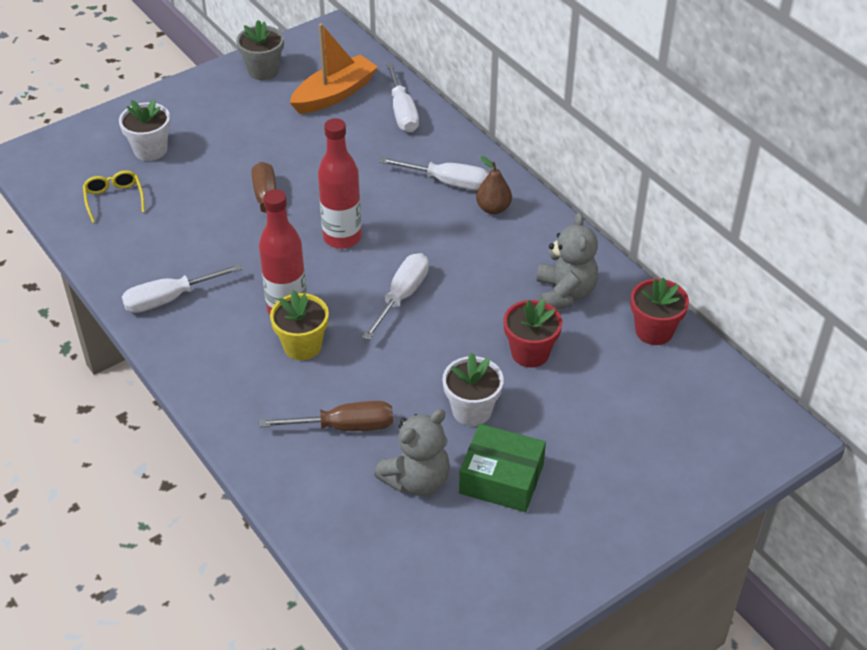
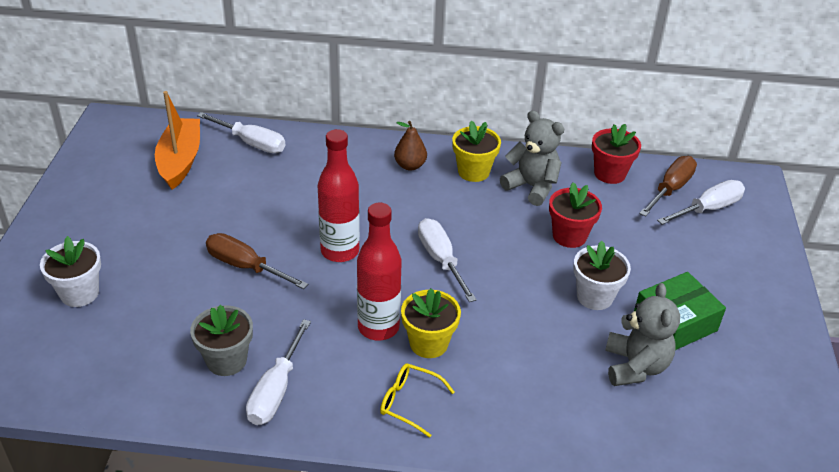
camera: 50 degrees left, 5 degrees down
(114, 199) = (104, 352): yellow glasses -> yellow glasses (409, 402)
(263, 71) = (93, 177): grey flower pot -> grey flower pot (226, 360)
(343, 426) = (540, 373): brown screwdriver -> brown screwdriver (670, 189)
(447, 182) = (354, 168): white screwdriver -> white screwdriver (708, 209)
(536, 248) = (473, 172): none -> yellow flower pot

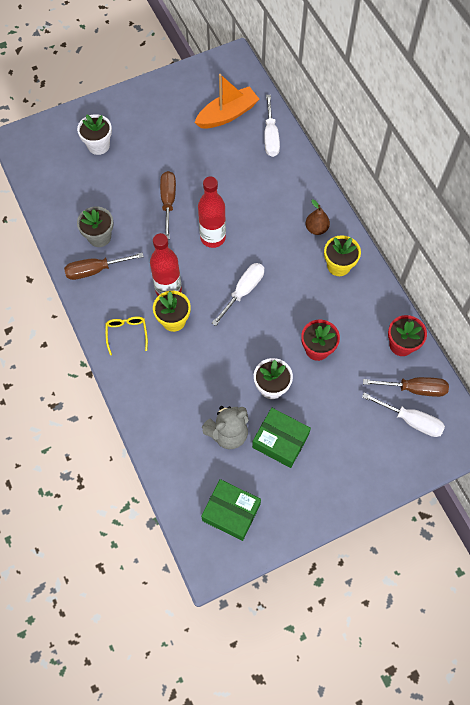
camera: 60 degrees right, 25 degrees up
(276, 390) = (95, 270): white screwdriver -> brown screwdriver
(532, 187) = (349, 305): grey teddy bear -> none
(754, 416) = (231, 512): none -> green box

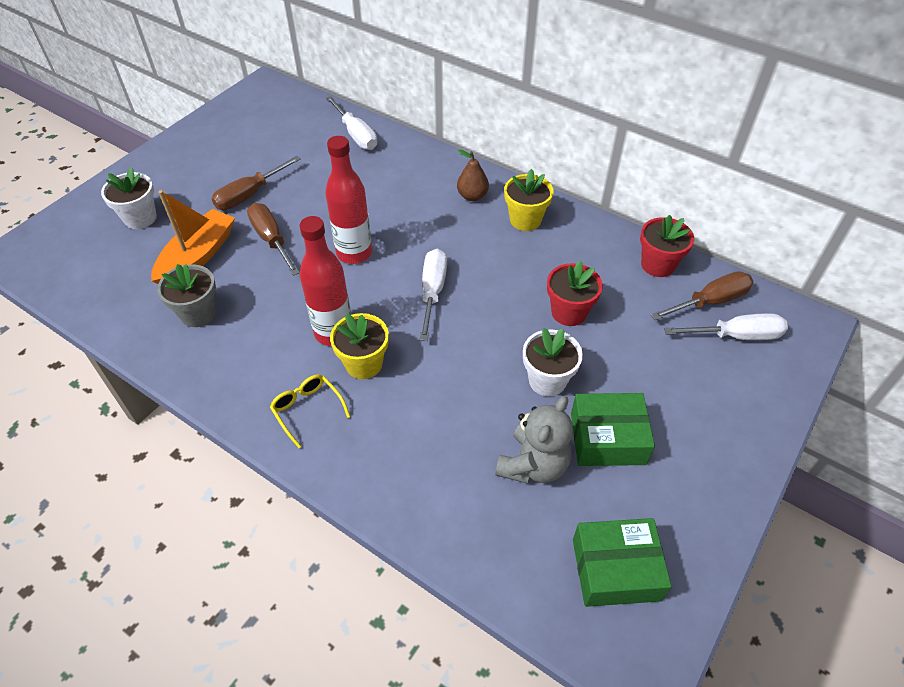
camera: 30 degrees left, 15 degrees down
(95, 270) = (215, 353): brown screwdriver -> brown screwdriver (250, 194)
(227, 115) = (291, 133): orange boat -> orange boat (198, 257)

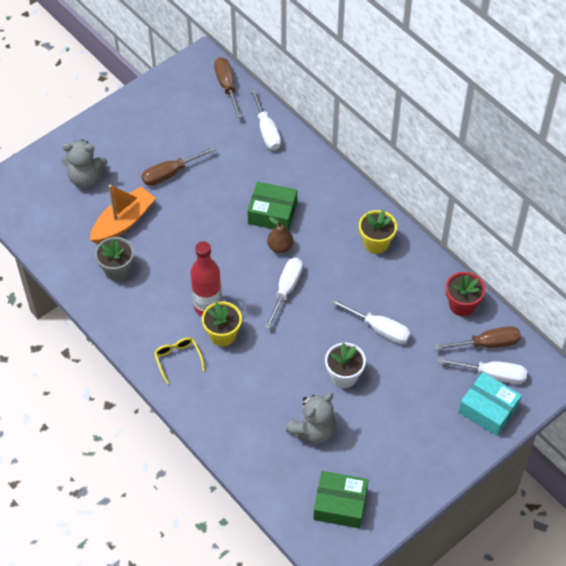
camera: 15 degrees right, 5 degrees up
(140, 218) = (86, 178): white flower pot -> grey teddy bear
(271, 240) = (179, 219): brown screwdriver -> brown screwdriver (227, 87)
(354, 253) = (237, 244): red bottle -> none
(472, 196) = (342, 212): brown pear -> brown pear (280, 247)
(568, 312) = (379, 329): red flower pot -> white screwdriver
(607, 438) = (368, 425): green box -> green box (272, 213)
(754, 380) = (488, 409): none -> turquoise box

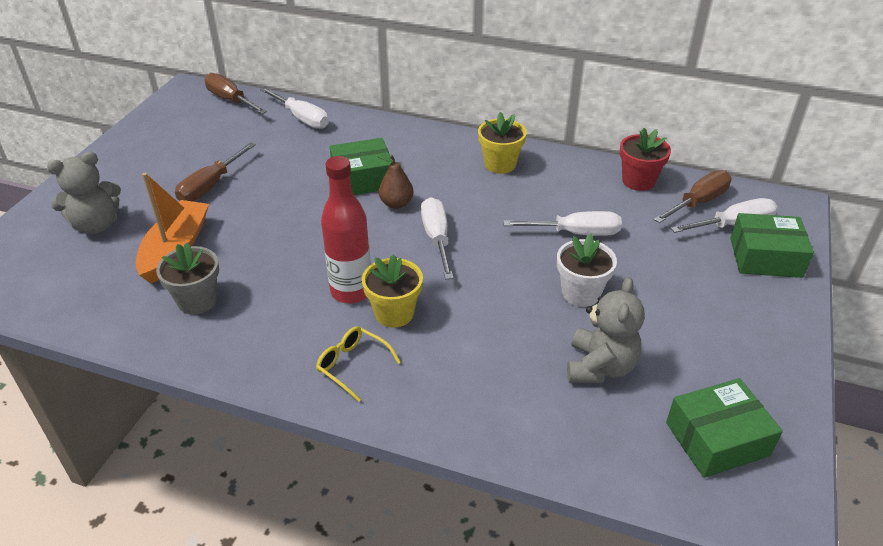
camera: 30 degrees left, 15 degrees down
(488, 409) = (765, 257): turquoise box -> green box

